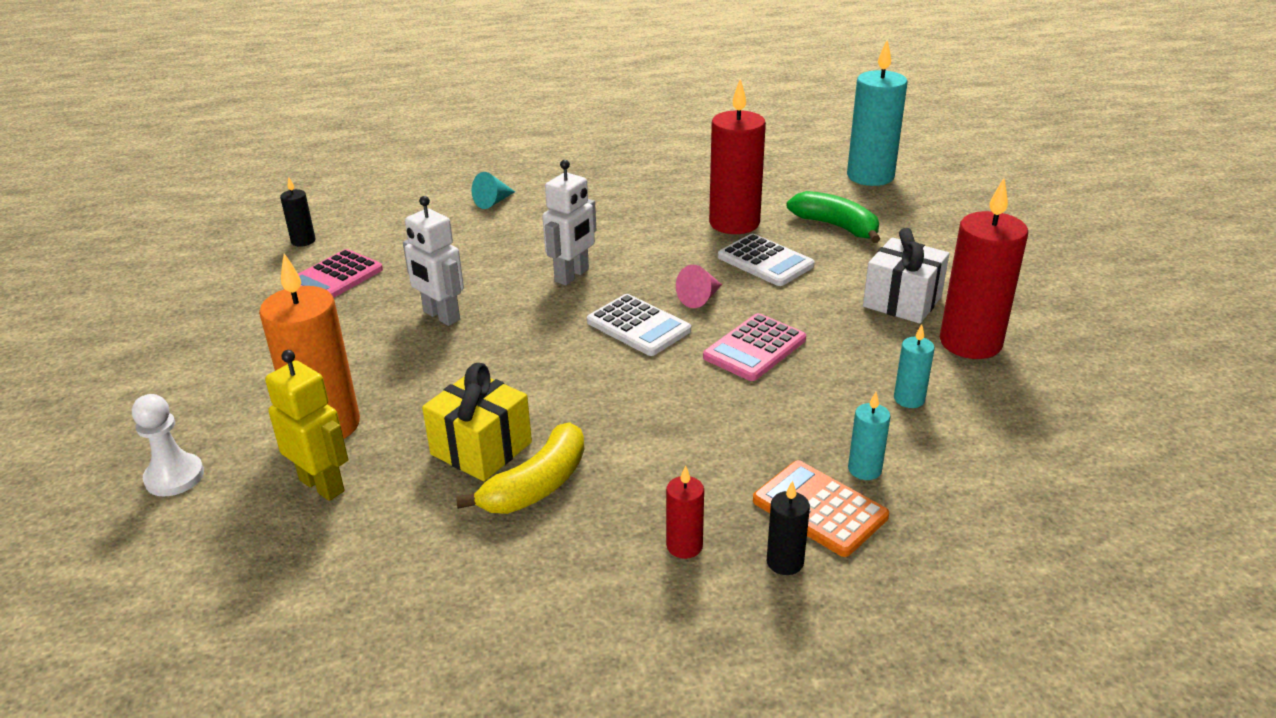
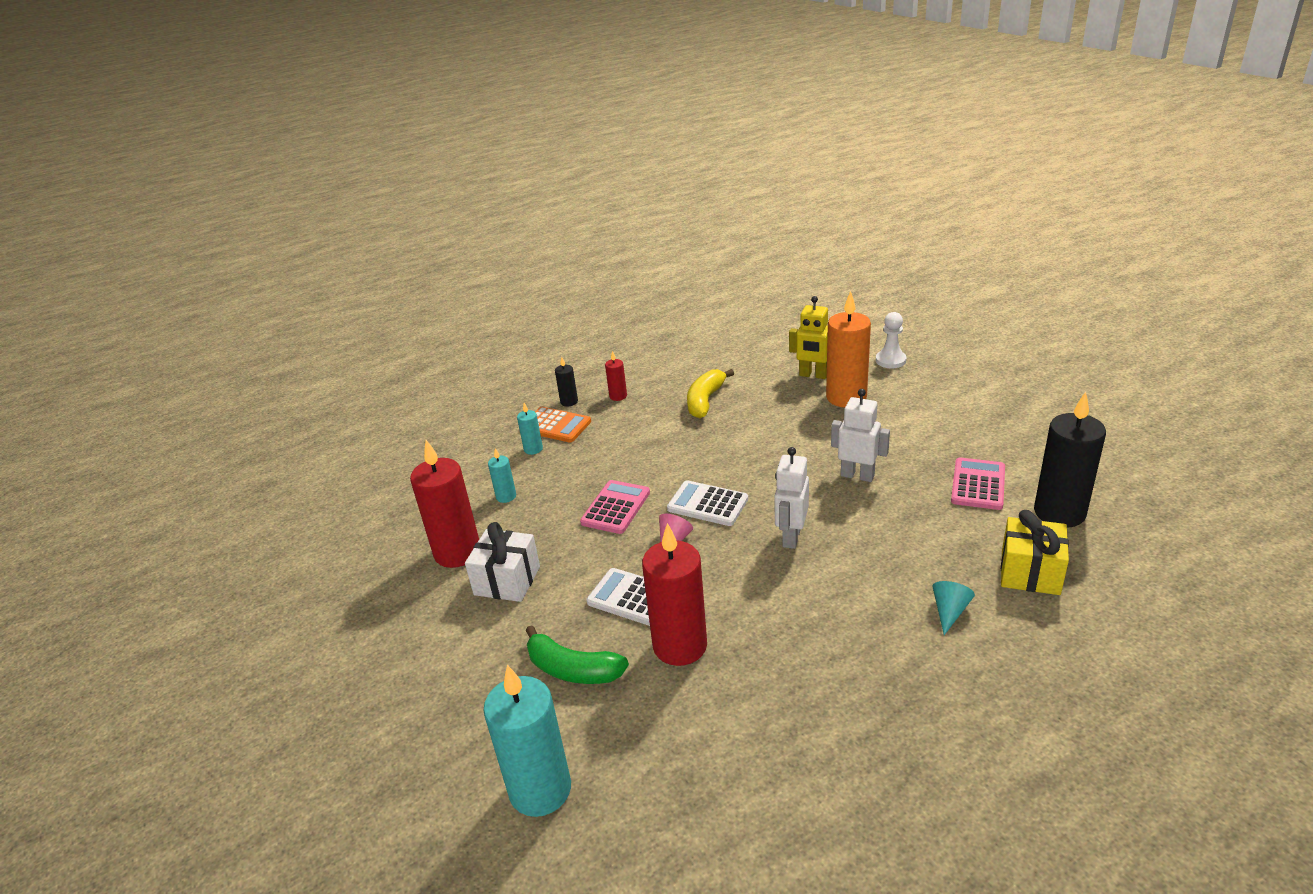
camera: 165 degrees right, 0 degrees up
(303, 241) = (1059, 513): black candle -> black candle, size x2.14
(481, 448) = (749, 408): yellow gift -> yellow gift (1030, 572)

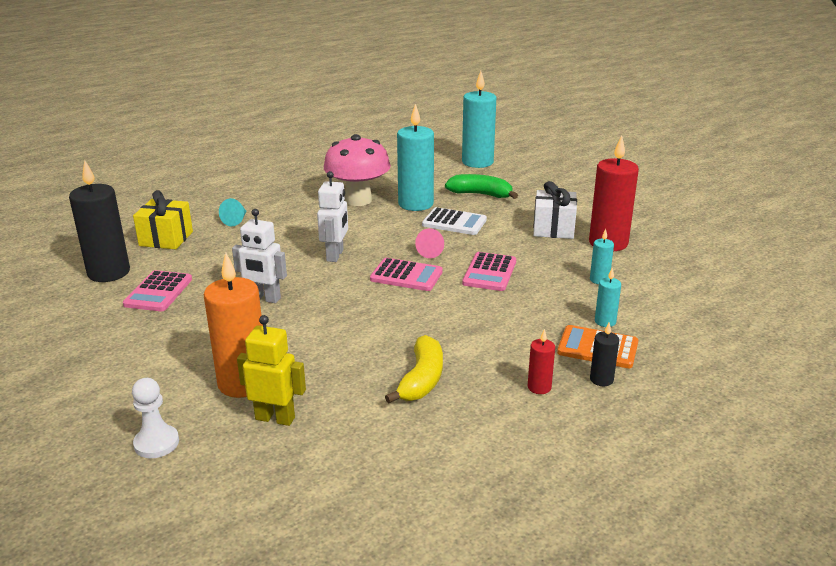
camera: 170 degrees right, 5 degrees down
(680, 646) = (415, 204): red candle -> turquoise candle
(707, 504) = (406, 276): white calculator -> pink calculator
(770, 660) = (358, 200): none -> pink mushroom

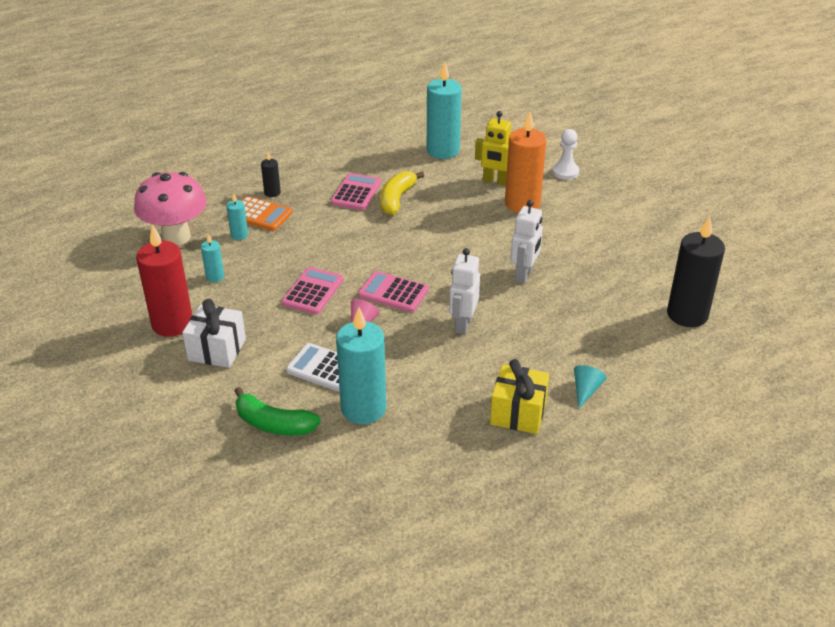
camera: 175 degrees left, 10 degrees up
(158, 292) = (624, 287): pink calculator -> pink calculator (356, 192)
(166, 239) = (655, 362): yellow gift -> yellow gift (518, 413)
(264, 298) = (524, 274): white robot -> white robot turned 90 degrees clockwise
(358, 200) = (437, 422): pink mushroom -> pink mushroom (176, 237)
(477, 162) = (246, 514): turquoise candle -> turquoise candle (443, 150)
(539, 387) = (317, 190): red candle -> none

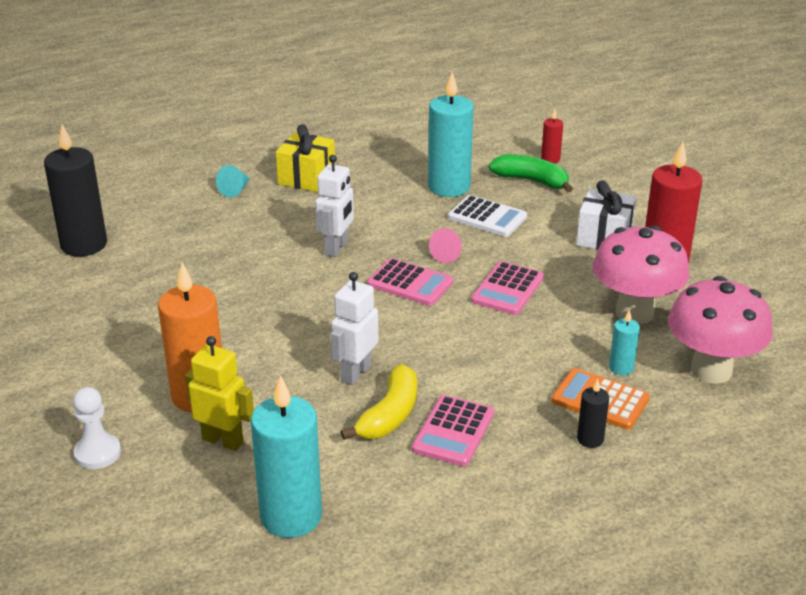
camera: 175 degrees left, 5 degrees down
(215, 277) = (634, 312): turquoise candle -> pink mushroom
(245, 463) = (550, 159): none -> red candle
(524, 274) = (244, 295): white robot -> white robot (355, 373)

